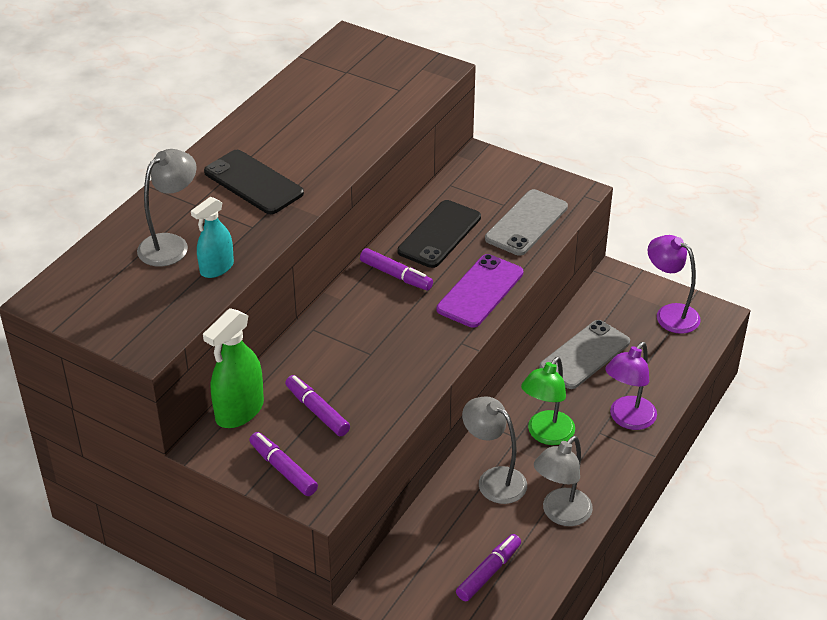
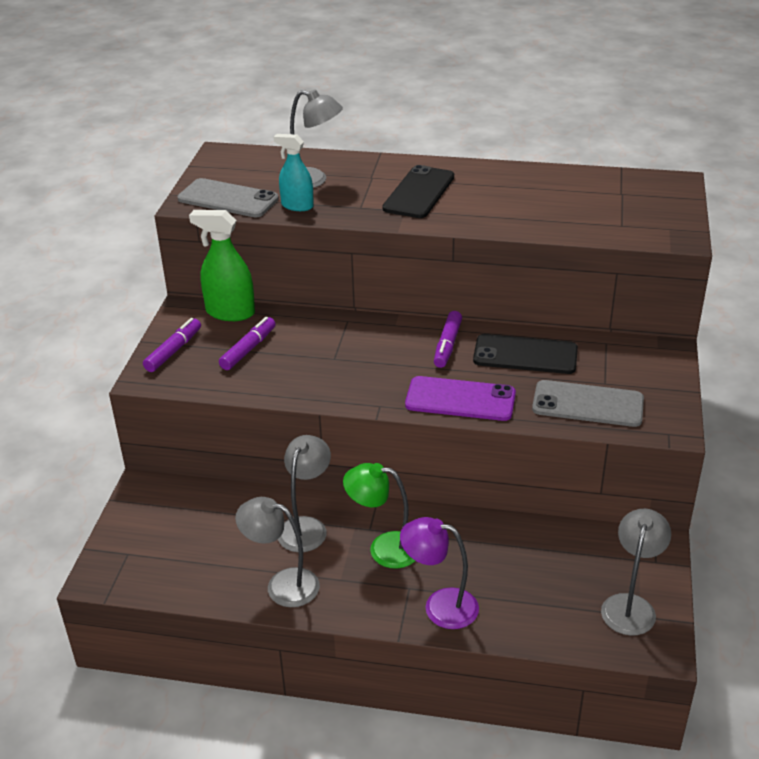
camera: 70 degrees right, 5 degrees down
(489, 572) = (191, 552): purple marker -> none
(584, 355) = (516, 550): grey phone -> grey phone (228, 199)
(670, 314) = (630, 605): purple lamp -> grey lamp

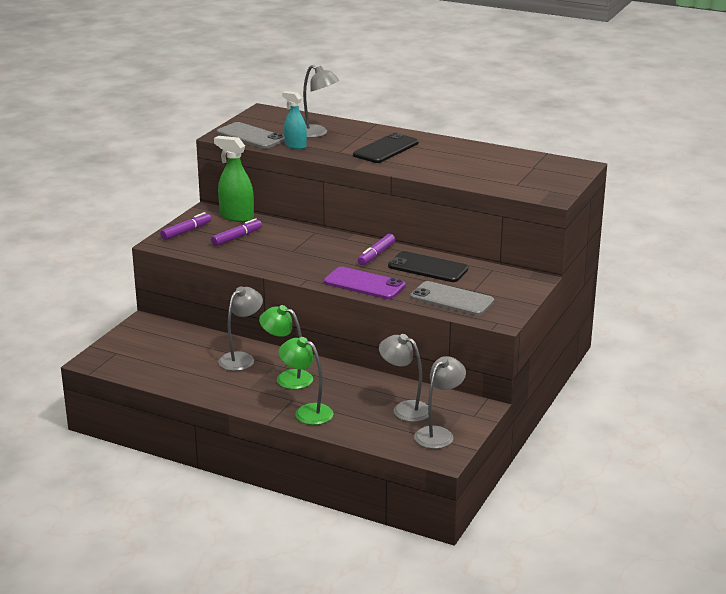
camera: 15 degrees right, 10 degrees down
(282, 585) = (208, 384): grey lamp -> grey lamp (405, 409)
(440, 606) = (307, 412): purple lamp -> green lamp

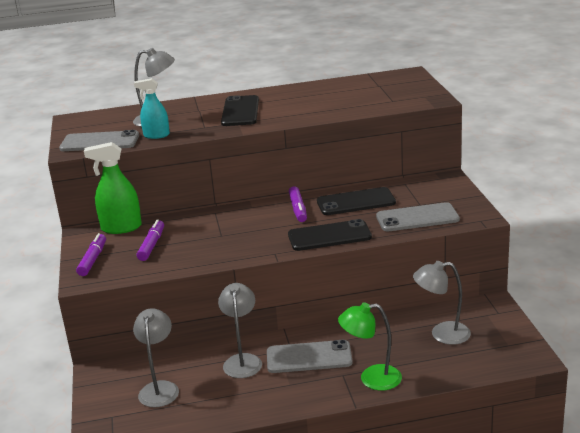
camera: 35 degrees left, 0 degrees up
(287, 378) = (309, 357): green lamp -> grey phone
(364, 284) = (329, 236): purple phone -> black phone
(439, 434) = (499, 341): grey lamp -> grey lamp (160, 388)

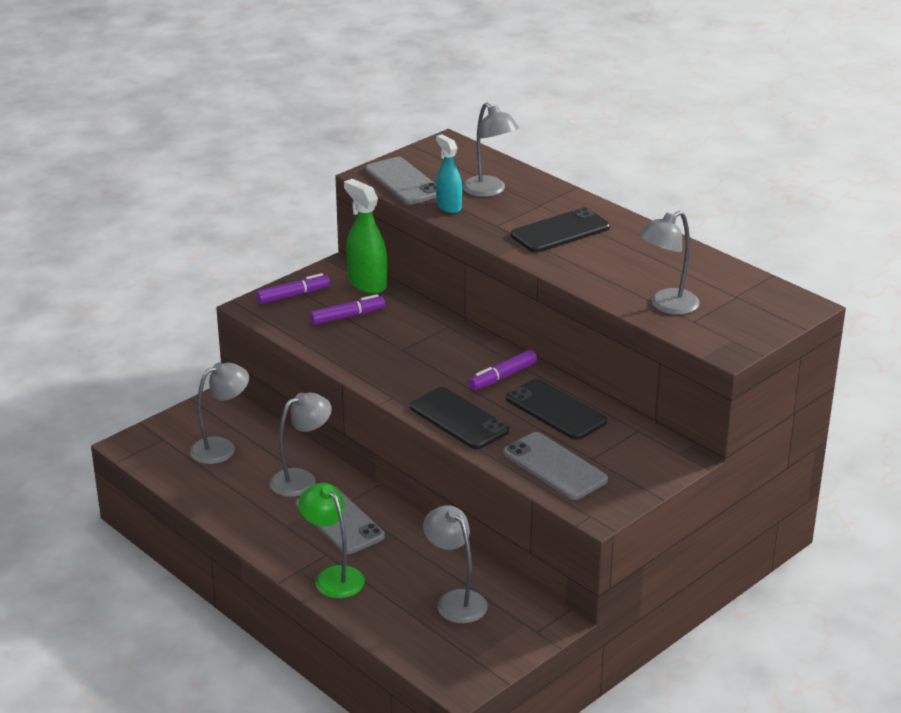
camera: 55 degrees right, 5 degrees up
(367, 103) = (666, 306): none -> grey lamp

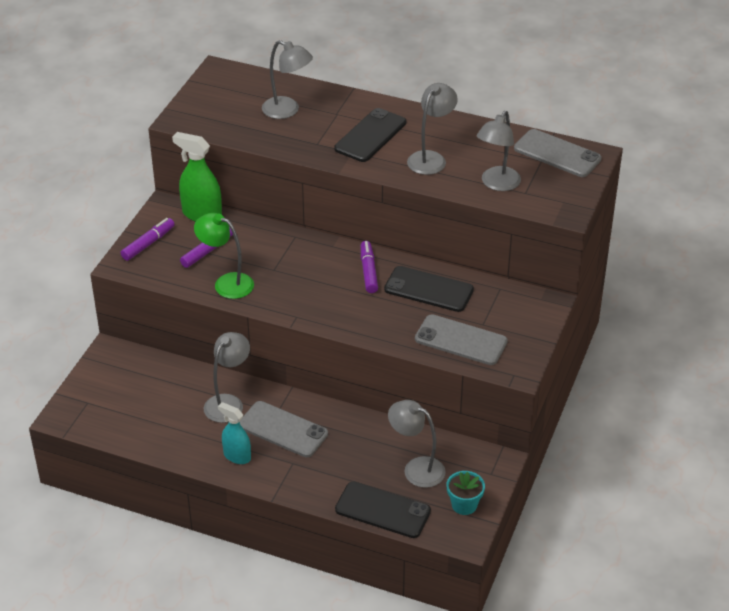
camera: 25 degrees left, 10 degrees up
(221, 448) = (143, 395): grey lamp -> grey lamp (431, 158)
(333, 576) = (311, 480): green lamp -> green lamp (226, 283)
(404, 182) = (211, 120): grey phone -> grey phone (557, 154)
(448, 206) = (265, 135): turquoise spray bottle -> turquoise spray bottle (237, 456)
(459, 419) = (361, 321): black phone -> black phone (383, 510)
(483, 652) = (464, 505): none -> turquoise flower pot
(502, 376) = (368, 271): purple marker -> purple marker turned 150 degrees clockwise

